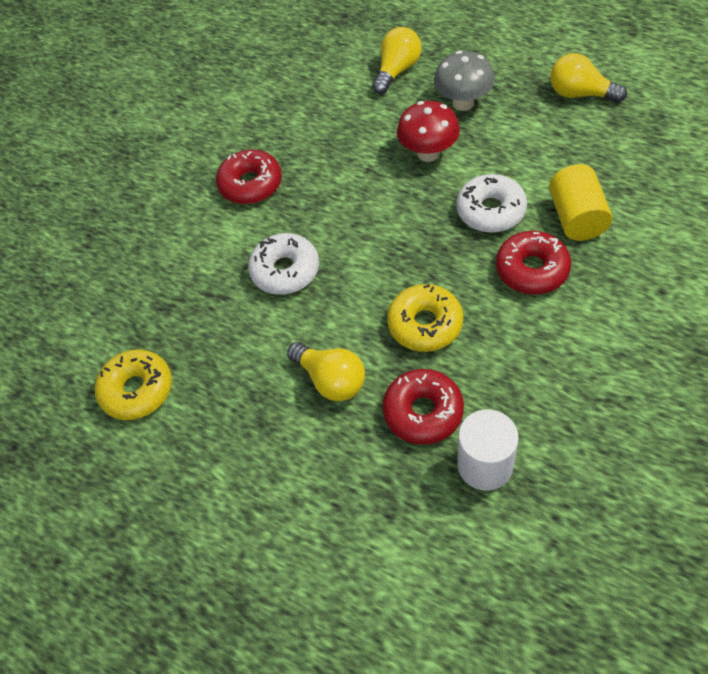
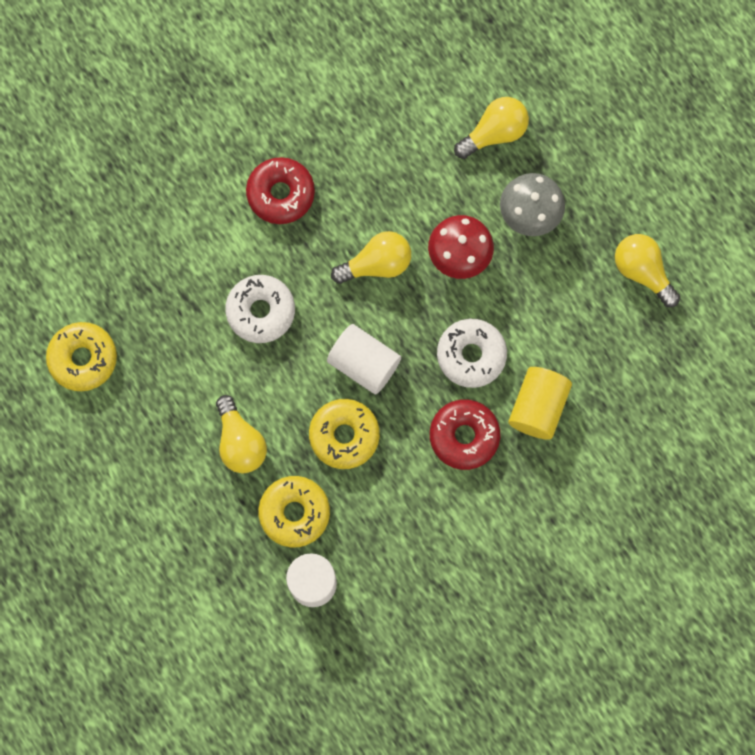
camera: 20 degrees right, 20 degrees up
(364, 190) = (376, 264): none -> yellow light bulb
(403, 262) = (364, 364): none -> white cylinder
(423, 412) = (294, 513): red donut -> yellow donut

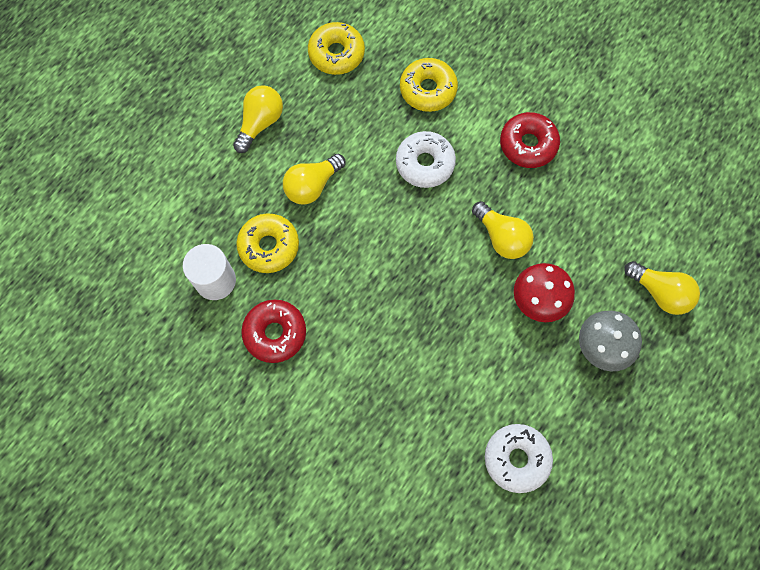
camera: 70 degrees right, 5 degrees down
(344, 436) = (347, 262): yellow donut -> yellow donut (428, 90)
(364, 364) = (413, 257): white cylinder -> none
(464, 436) = (382, 359): red donut -> red donut (275, 333)
(471, 355) = (455, 341): white donut -> white donut (516, 459)
(538, 407) = (431, 414): yellow cylinder -> none
(642, 272) = (594, 466): yellow light bulb -> yellow light bulb (260, 123)

